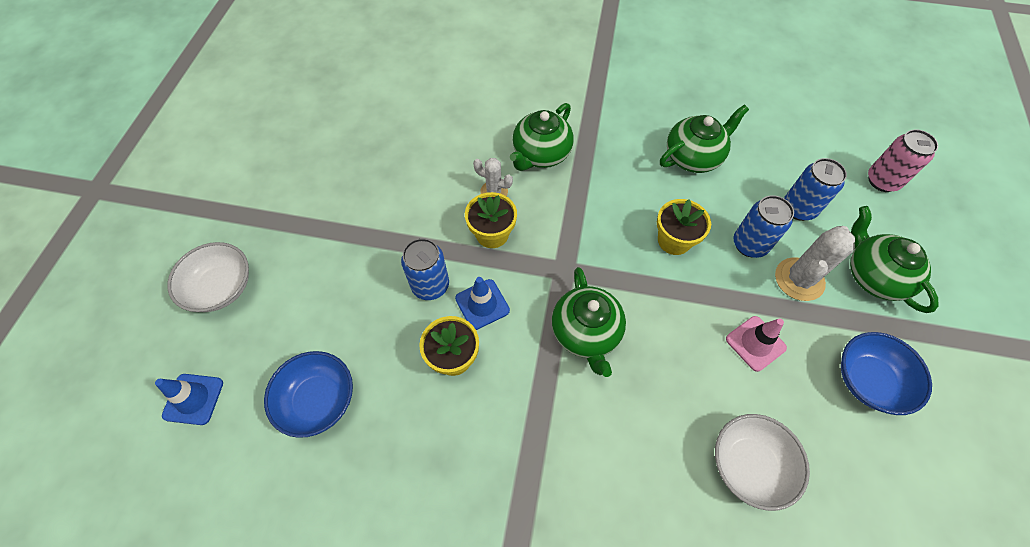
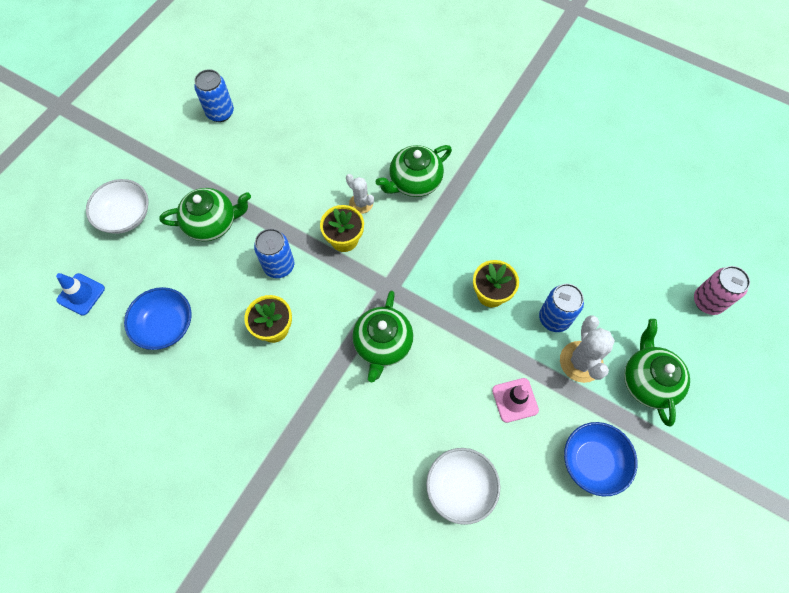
camera: 20 degrees right, 5 degrees up
(482, 304) = (312, 294): blue traffic cone -> none
(693, 157) = (545, 225): green teapot -> green teapot (212, 223)
(798, 208) = (615, 301): blue can -> blue can (220, 113)
(799, 279) = (581, 362): white cactus -> white cactus turned 60 degrees counterclockwise

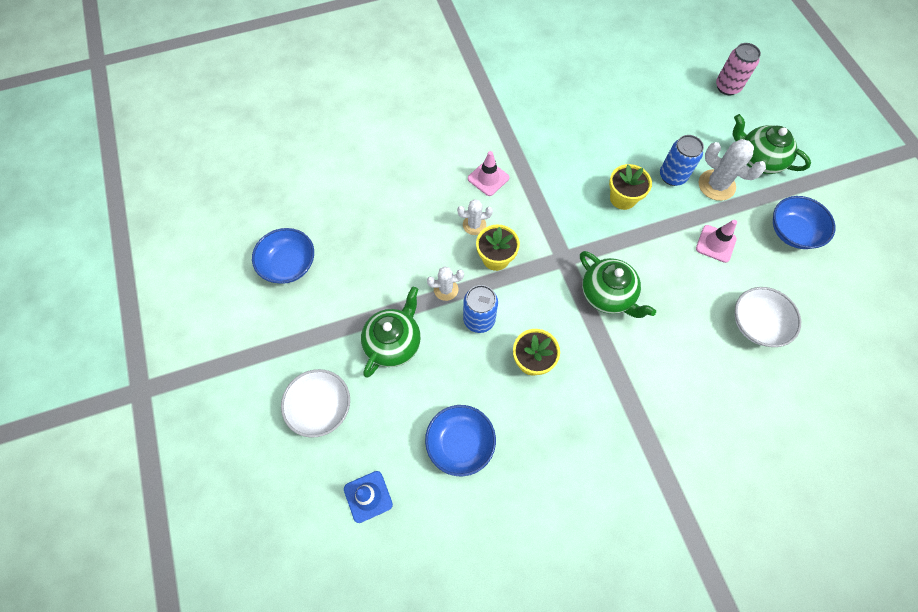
camera: 50 degrees left, 0 degrees up
(220, 113) = (289, 264): blue can -> blue bowl
(286, 225) = (446, 289): none -> white cactus
(414, 182) = (488, 178): green teapot -> pink traffic cone

